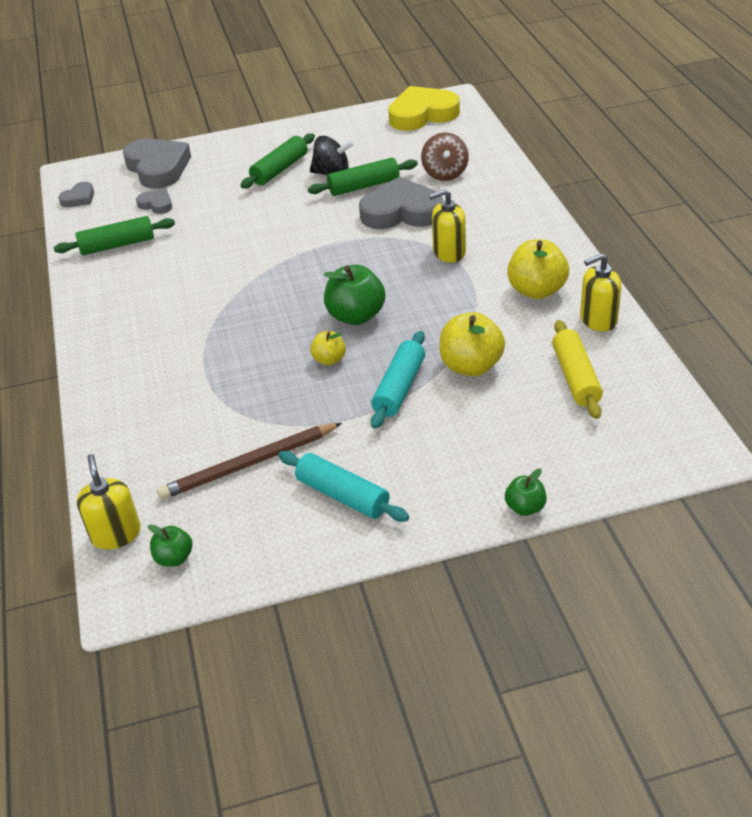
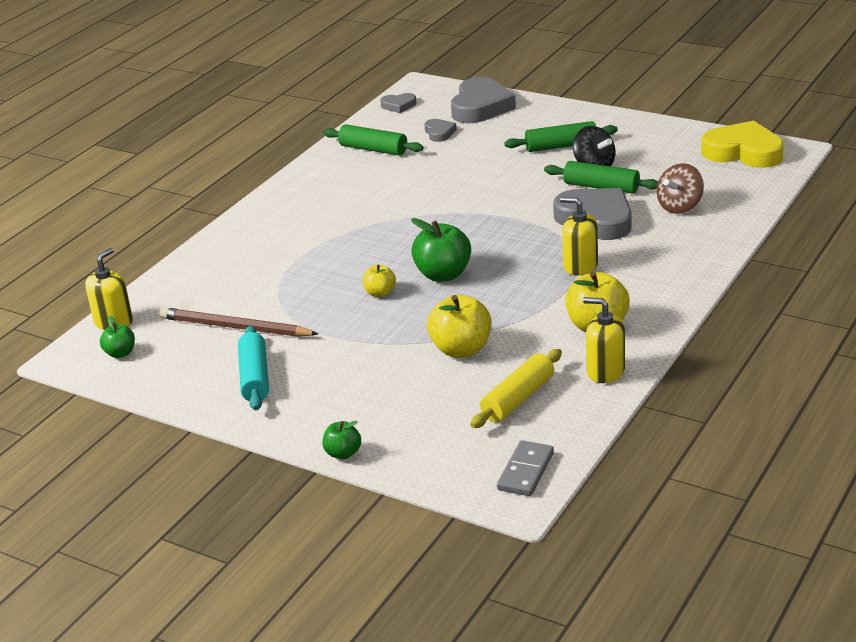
camera: 45 degrees right, 10 degrees down
(399, 388) = (392, 335): turquoise rolling pin -> none
(673, 427) = (526, 471): none -> grey domino

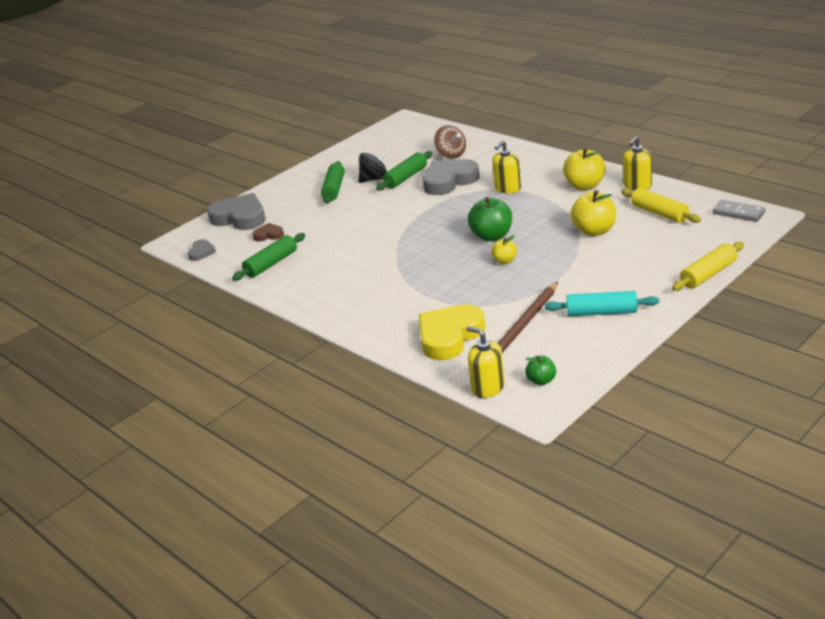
camera: 75 degrees left, 0 degrees up
(343, 453) = (708, 274): green apple -> yellow rolling pin
(439, 133) = (269, 235): grey heart -> brown heart
(743, 152) = (394, 132): yellow heart -> yellow heart (449, 336)

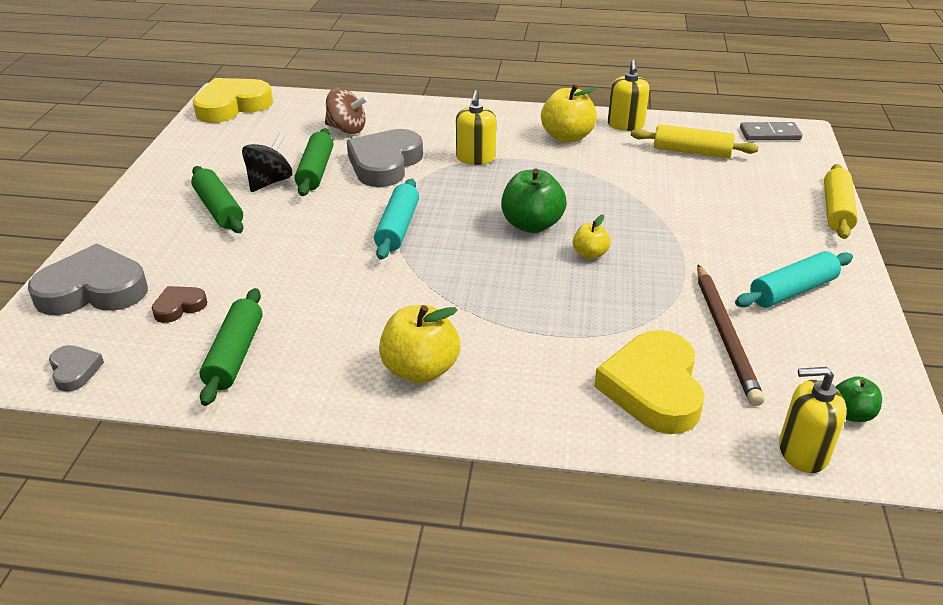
camera: 40 degrees left, 5 degrees up
(401, 127) = (232, 106): none -> yellow heart
(414, 220) = (397, 228): none -> turquoise rolling pin
(594, 231) = (648, 188): yellow apple -> yellow apple (420, 370)

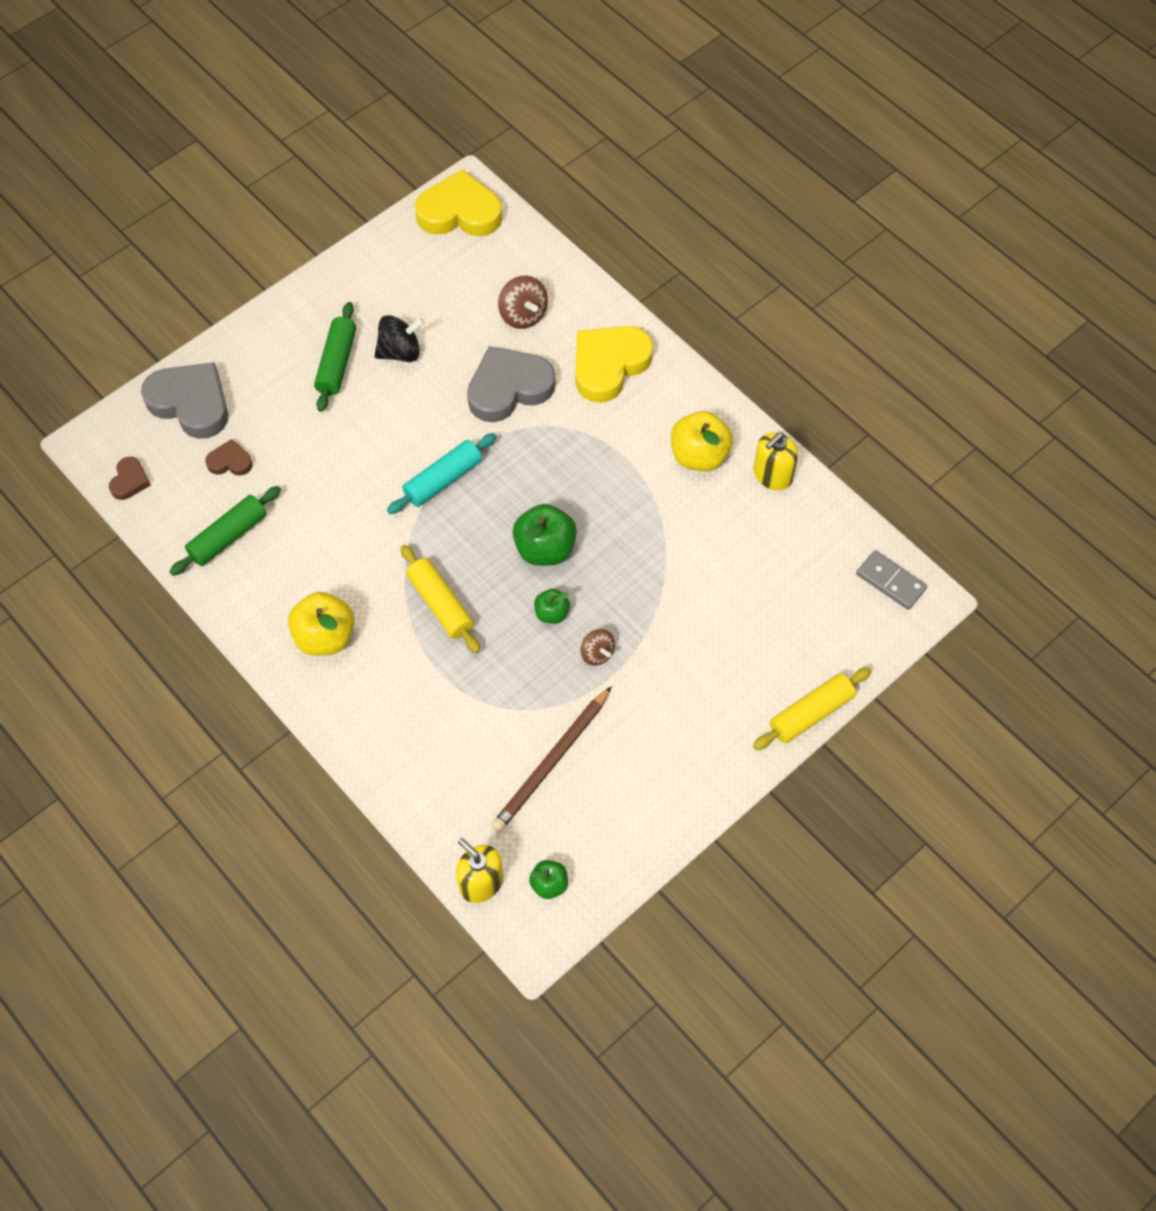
camera: 40 degrees right, 25 degrees up
(75, 370) = (130, 481): grey heart -> brown heart
(316, 171) = (447, 361): green rolling pin -> none
(475, 158) = (589, 432): yellow soap dispenser -> none
(590, 254) = (551, 613): yellow apple -> green apple
(653, 388) = (450, 765): yellow heart -> yellow heart (609, 365)
(656, 257) = (597, 653): none -> brown spinning top
(691, 152) = (785, 554): yellow rolling pin -> yellow rolling pin (440, 604)
(792, 290) = (654, 762): turquoise rolling pin -> none

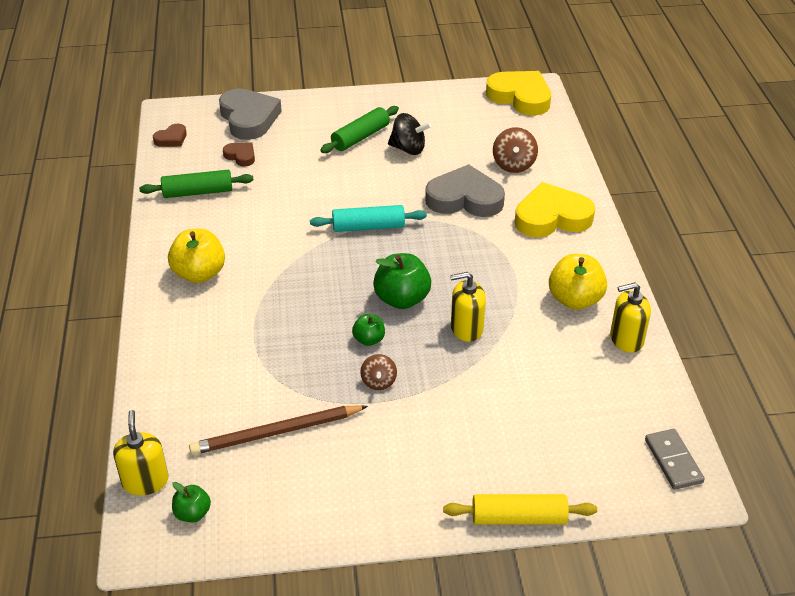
camera: 35 degrees right, 20 degrees down
(440, 604) = (295, 294): yellow rolling pin -> none
(628, 547) = (466, 328): none -> yellow soap dispenser

